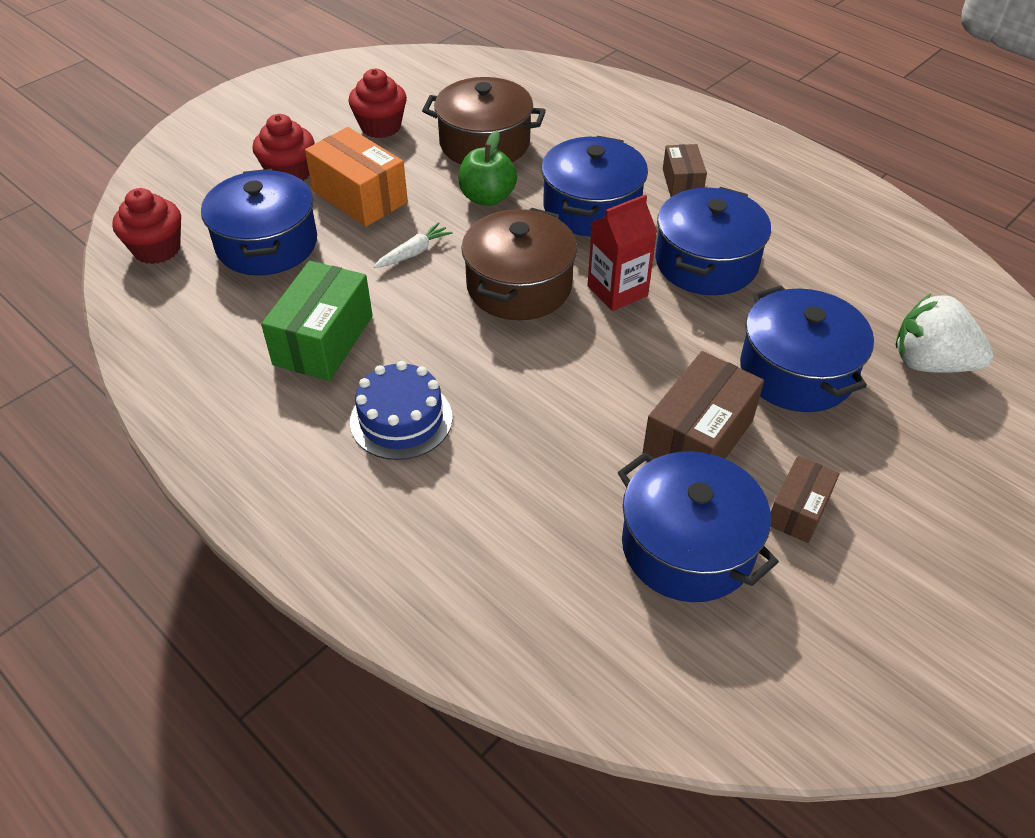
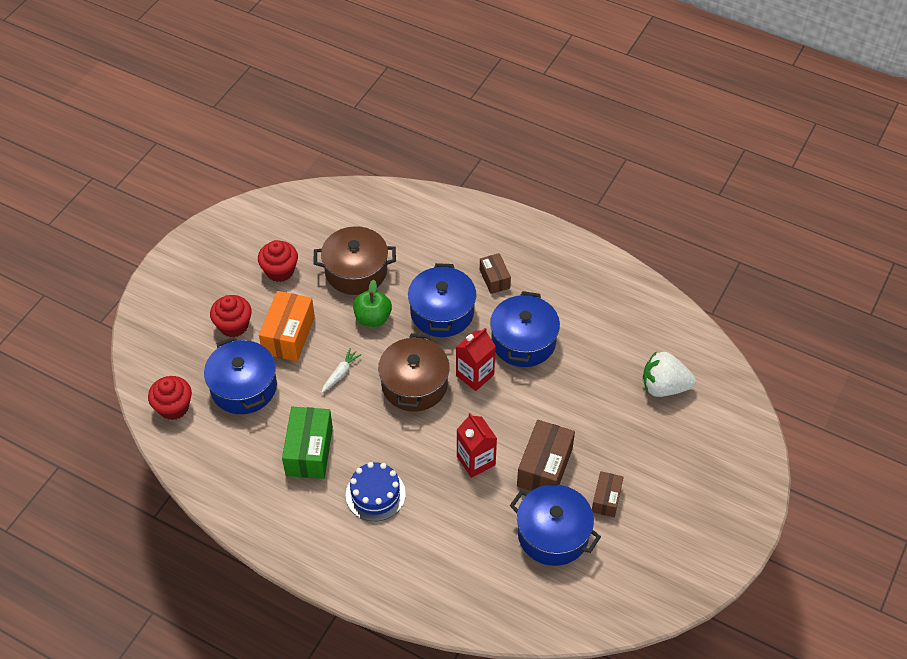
camera: 15 degrees left, 5 degrees up
(360, 196) = (289, 335): orange box -> orange box turned 75 degrees clockwise
(583, 405) = (476, 461): none -> red carton
(797, 371) = (590, 410): blue pot -> none

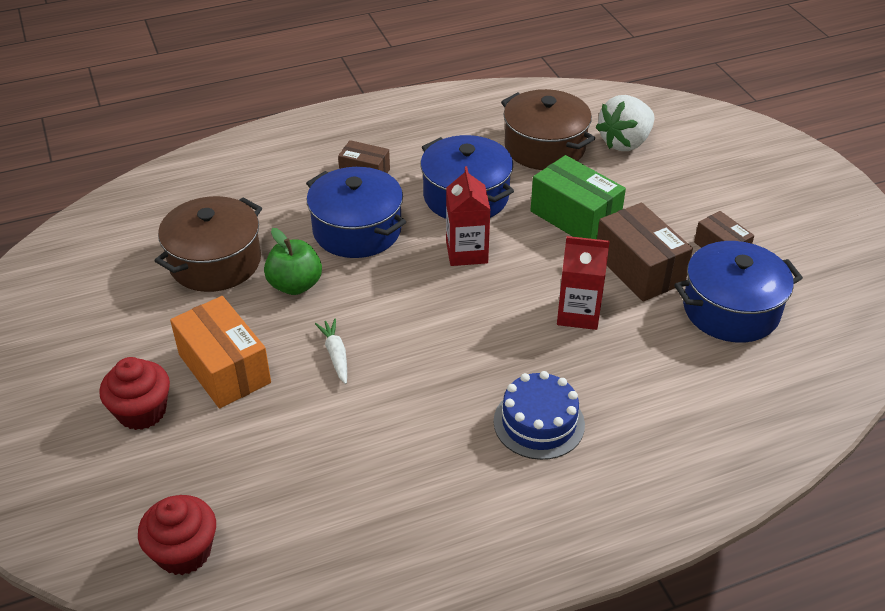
camera: 50 degrees left, 10 degrees down
(244, 387) = (245, 457): blue pot -> none
(280, 271) = (124, 323): red cupcake -> none
(309, 451) = (413, 448): green box -> green box (575, 217)
(414, 385) = (424, 304): brown pot -> brown pot (545, 147)

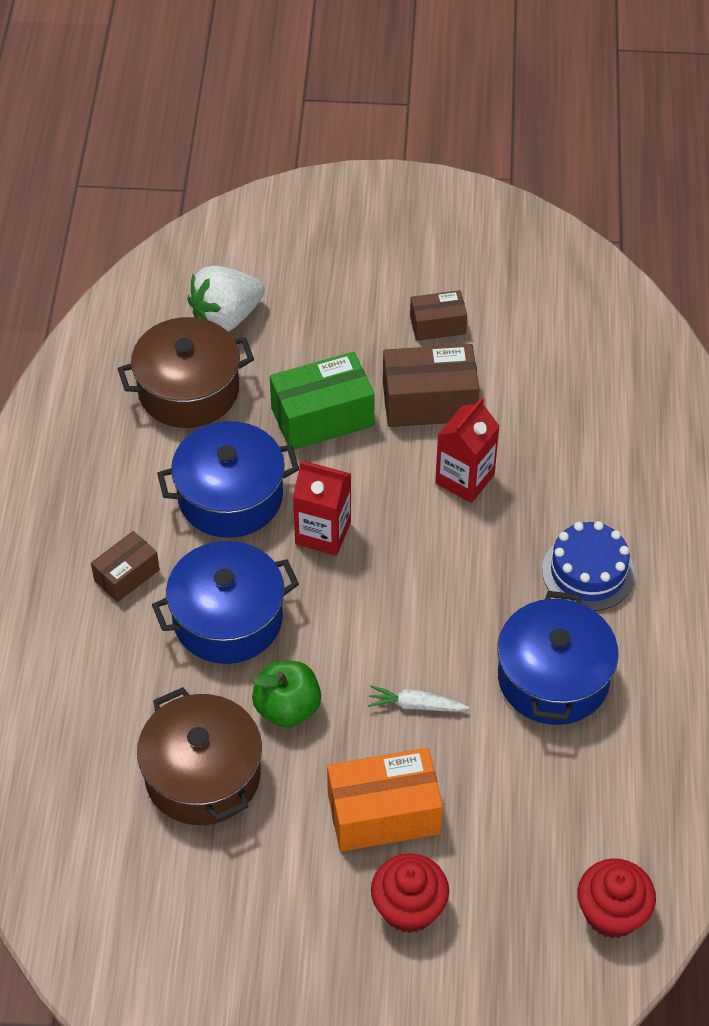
camera: 65 degrees left, 10 degrees up
(625, 142) = (226, 317): white strawberry -> white strawberry turned 75 degrees clockwise
(731, 310) = (522, 361): blue pot -> blue pot (553, 678)

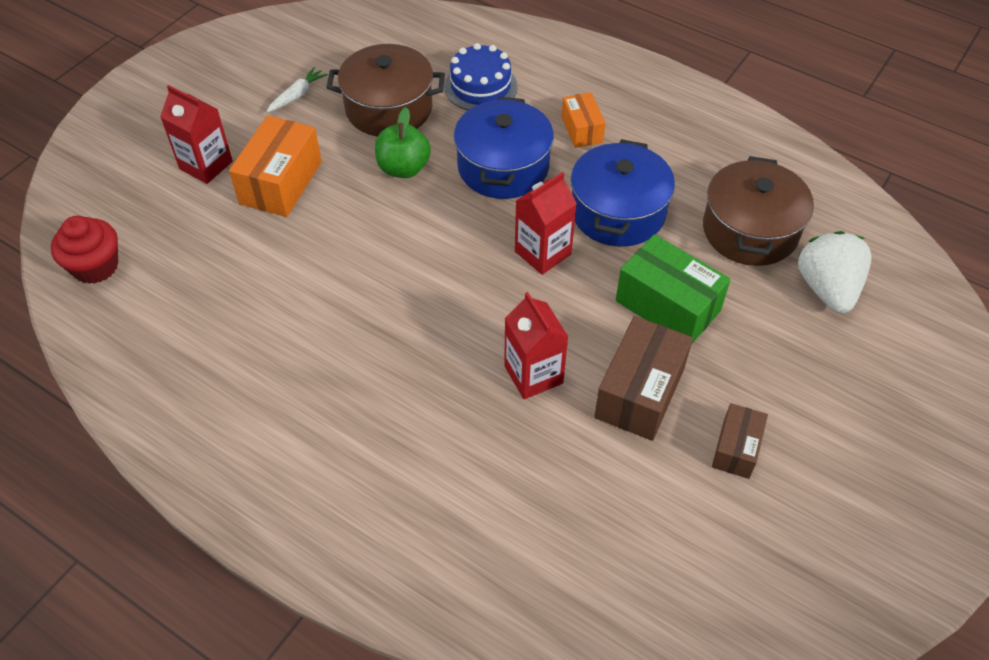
camera: 120 degrees right, 0 degrees up
(127, 575) = (582, 130): brown box -> orange box
(322, 417) = (668, 305): green box -> green box turned 60 degrees counterclockwise
(409, 908) = (206, 165): red cupcake -> red carton
(415, 705) = (346, 237): white carrot -> white carrot (297, 95)
(553, 678) = (296, 332): blue pot -> none
(588, 572) = (372, 413): blue cake -> blue cake (480, 86)

